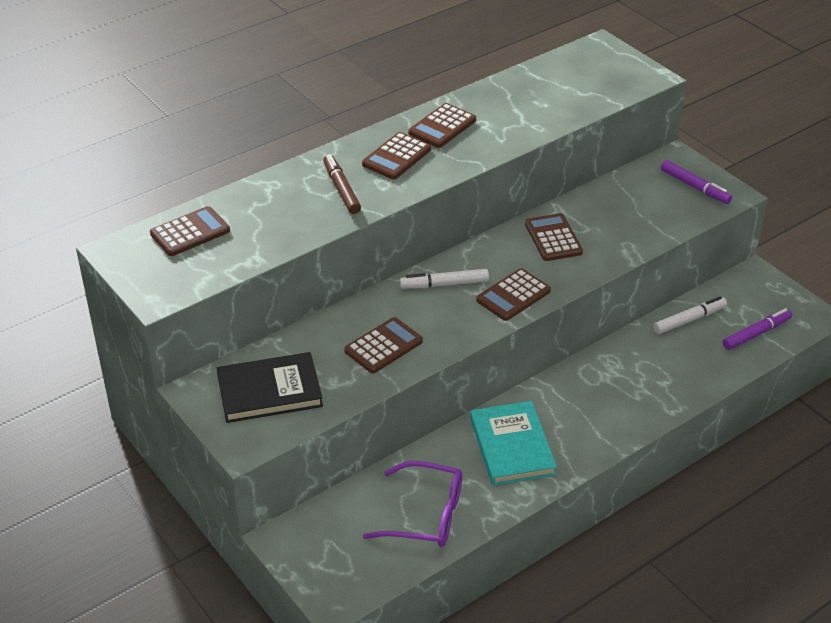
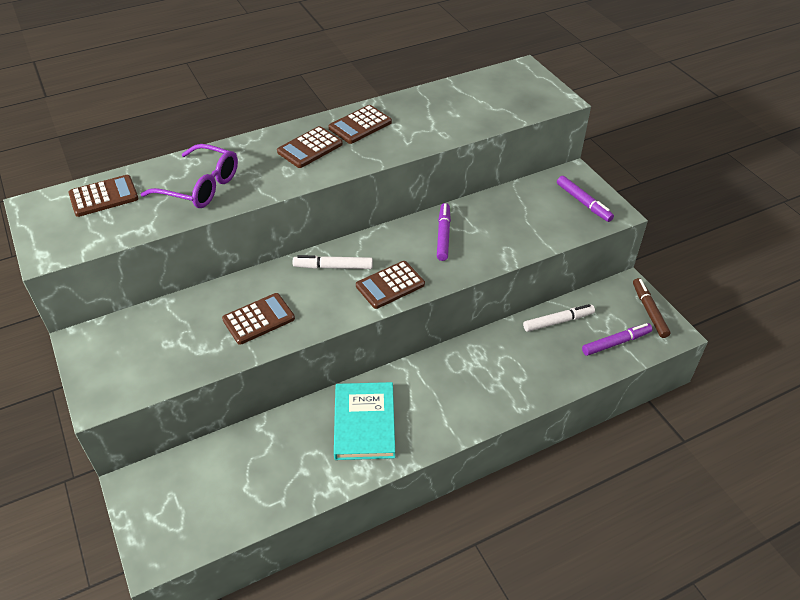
camera: 10 degrees right, 5 degrees up
(269, 391) = (143, 349): black book -> none
(341, 189) = (250, 172): brown marker -> brown marker (649, 311)
(424, 515) = (264, 481): purple glasses -> purple glasses (199, 186)
(553, 238) = (443, 235): brown calculator -> purple marker

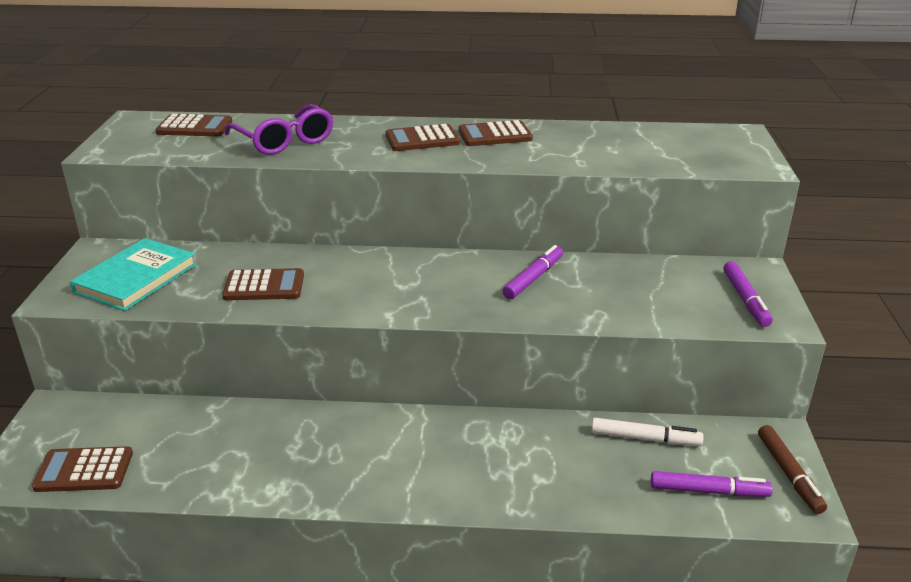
camera: 30 degrees right, 15 degrees down
(333, 267) = (384, 268): white marker -> none
(364, 423) = (318, 448): turquoise book -> turquoise book (136, 278)
(390, 285) = (427, 302): brown calculator -> brown calculator (84, 470)
(649, 311) = (789, 474): brown marker -> brown marker turned 150 degrees clockwise

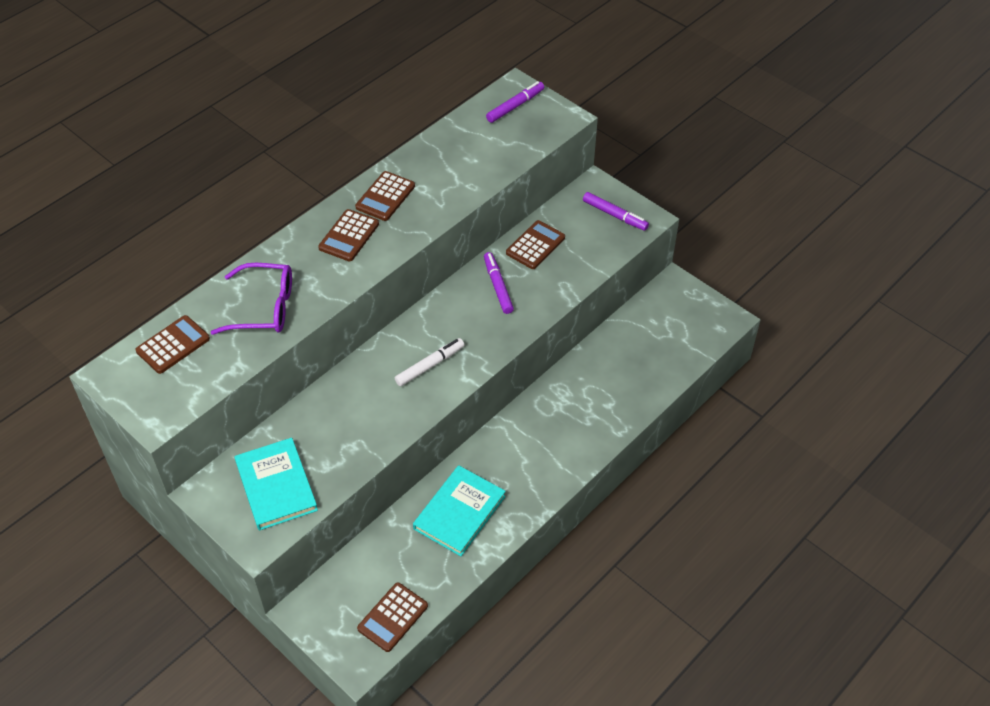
camera: 50 degrees left, 20 degrees up
(264, 286) = (364, 421): brown calculator -> brown calculator (535, 245)
(266, 445) = (459, 512): none -> turquoise book
(645, 438) = (623, 338): white marker -> white marker (430, 365)
(708, 491) = (681, 344): purple marker -> purple marker (515, 106)
(789, 474) = (700, 304): brown marker -> none

